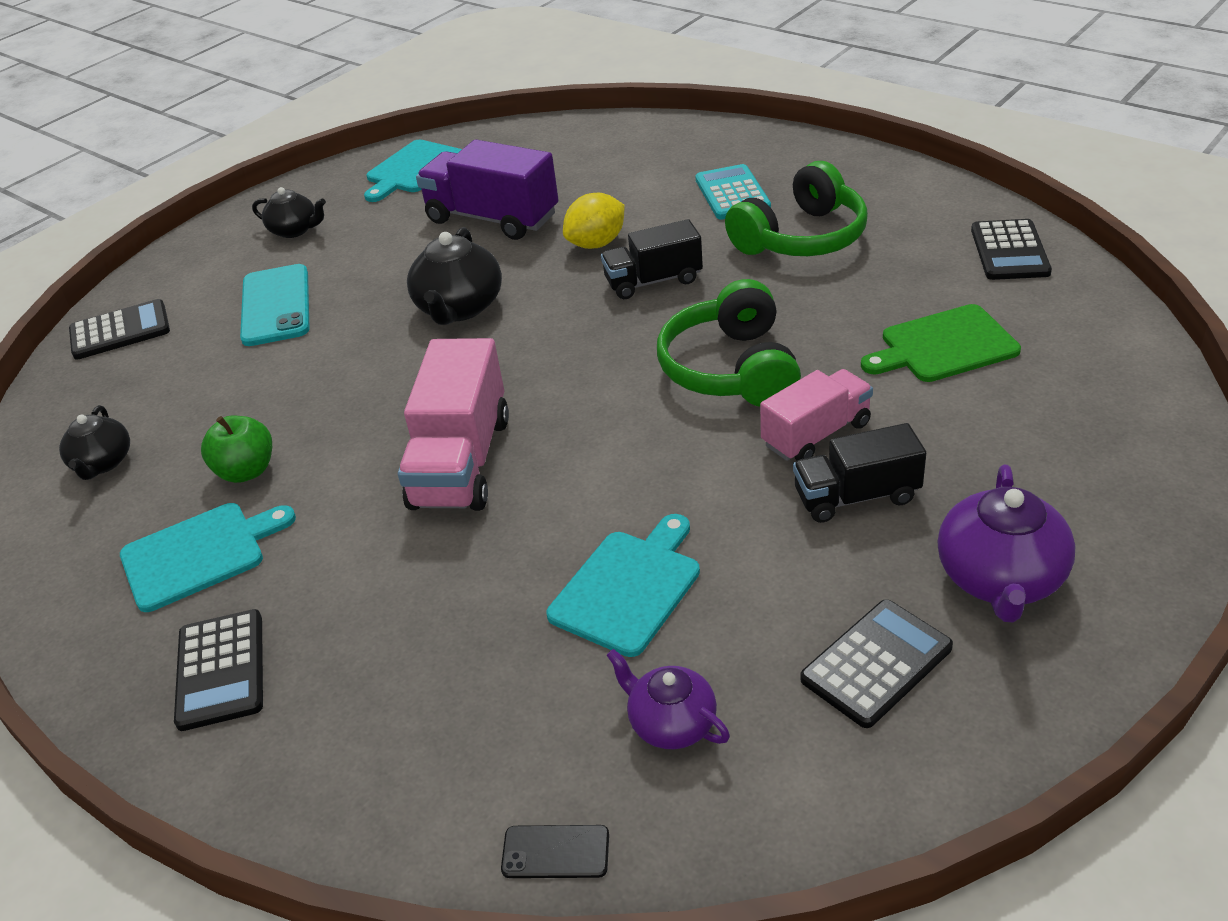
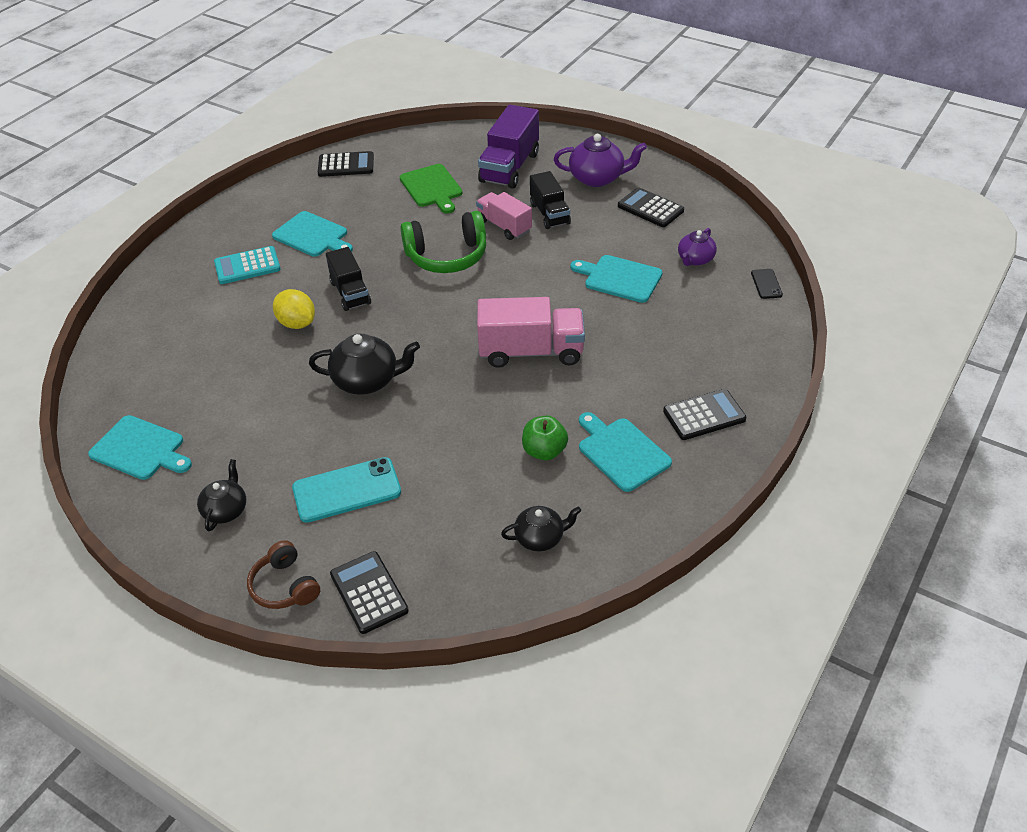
camera: 100 degrees left, 5 degrees up
(168, 277) = (285, 586): none -> brown headphones
(492, 218) = (244, 383): purple truck -> purple truck (509, 167)
(801, 237) = (312, 236): green headphones -> turquoise cutting board

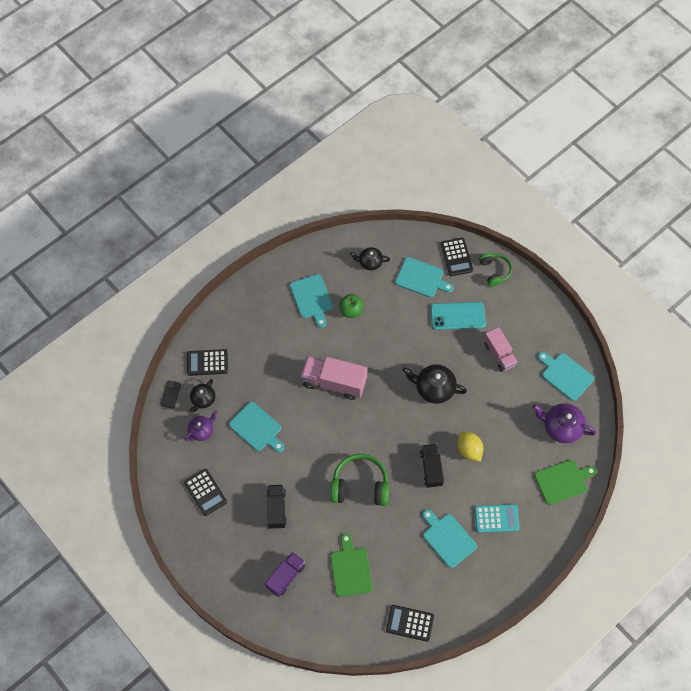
camera: 165 degrees left, 20 degrees up
(150, 321) = (562, 481): none -> green cutting board
(226, 510) = (520, 322): black teapot -> black teapot (203, 399)
(285, 586) = (494, 271): brown headphones -> green headphones
(430, 535) = (421, 278): none -> turquoise cutting board
(504, 226) = (312, 505): pink truck -> pink truck (499, 354)
(509, 167) = (285, 576): purple truck -> purple truck, size x0.65
(597, 178) = (226, 540): purple teapot -> purple teapot (561, 427)
(704, 415) = (259, 308): black calculator -> black calculator (207, 362)

